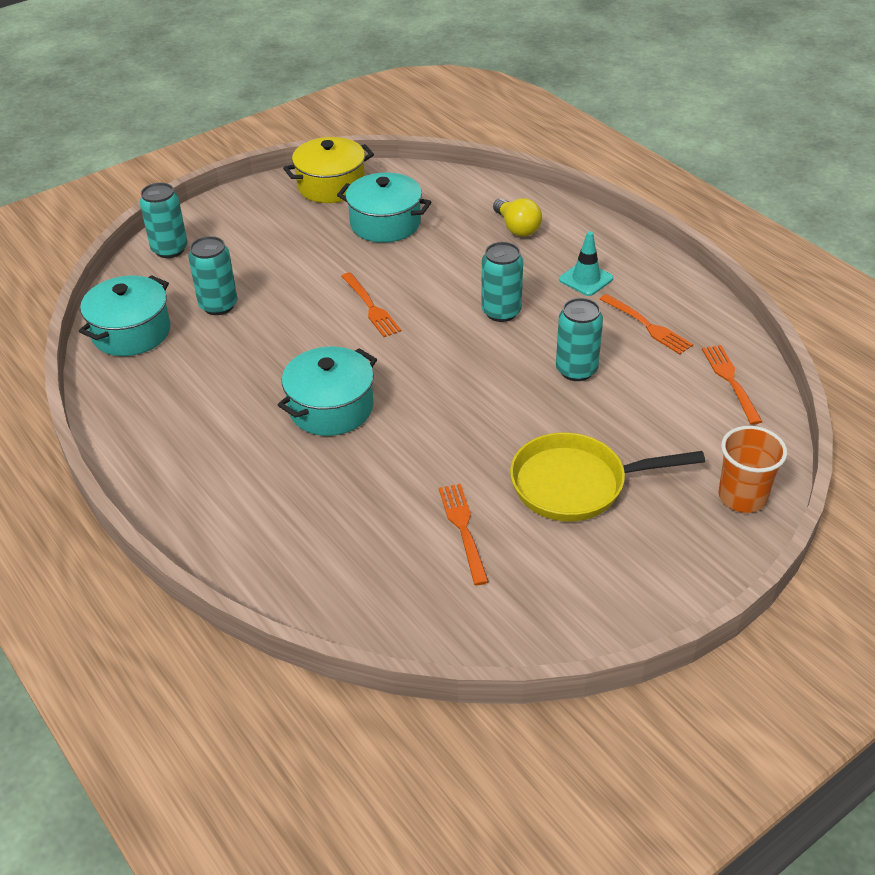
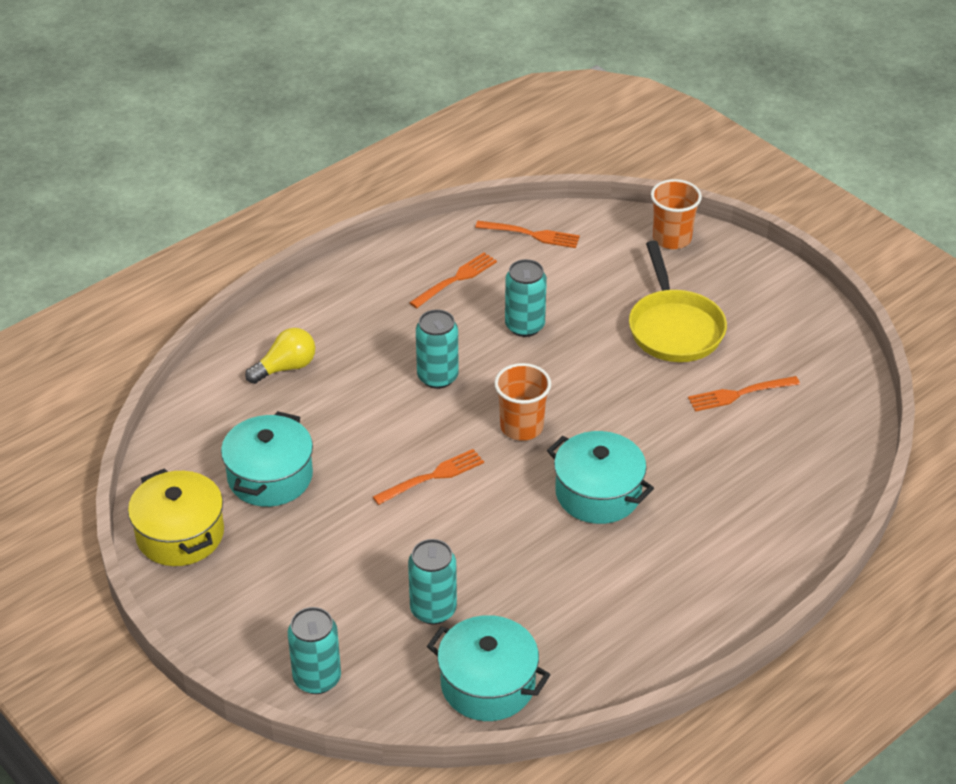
camera: 95 degrees left, 0 degrees up
(428, 362) = (521, 427): none -> orange cup
(586, 279) = (381, 317): turquoise traffic cone -> none
(730, 381) = (531, 234): orange fork -> orange fork turned 150 degrees counterclockwise

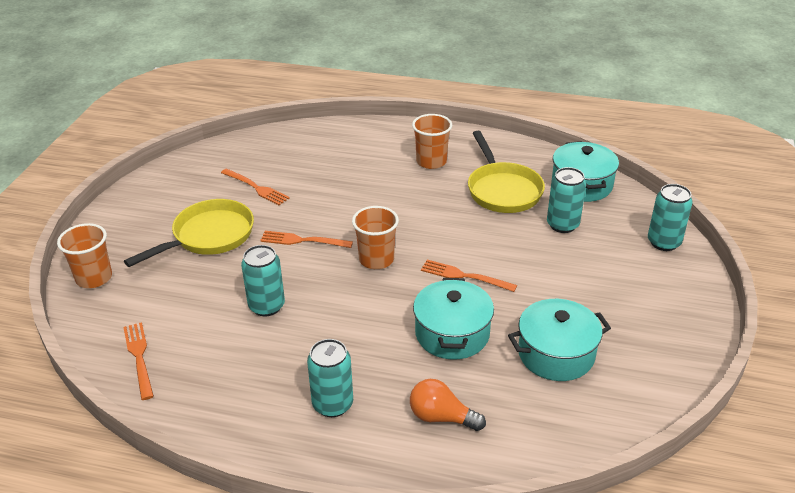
camera: 125 degrees left, 5 degrees down
(180, 534) = (658, 368): yellow pot -> none
(286, 367) = (441, 417): yellow light bulb -> orange light bulb
(437, 377) = (366, 323): turquoise can -> turquoise can (332, 404)
(455, 279) = (238, 373): orange fork -> orange fork (303, 241)
(547, 599) = (502, 190): none -> yellow pan
(598, 493) = (401, 205): turquoise pot -> turquoise pot (452, 334)
(667, 569) = (431, 161): none -> orange cup

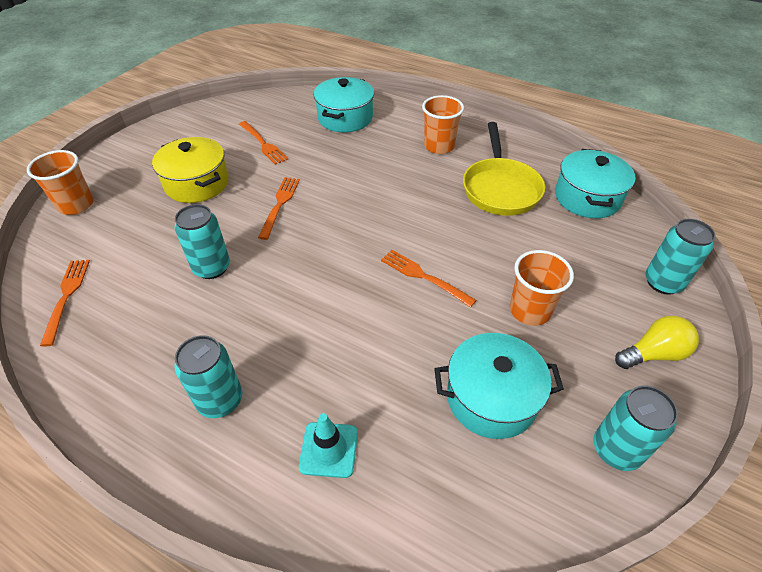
camera: 15 degrees right, 10 degrees up
(209, 236) = (197, 183): yellow pan -> yellow pot
(303, 241) = (279, 205): orange fork -> orange fork turned 75 degrees clockwise
(376, 259) = (341, 239): orange cup -> orange cup (530, 310)
(441, 417) = (329, 449): orange light bulb -> turquoise traffic cone
(452, 334) = (383, 343): turquoise pot -> turquoise pot (345, 118)
(562, 225) = (551, 239): turquoise can -> turquoise can (616, 449)
(670, 296) = (653, 354): none -> yellow light bulb

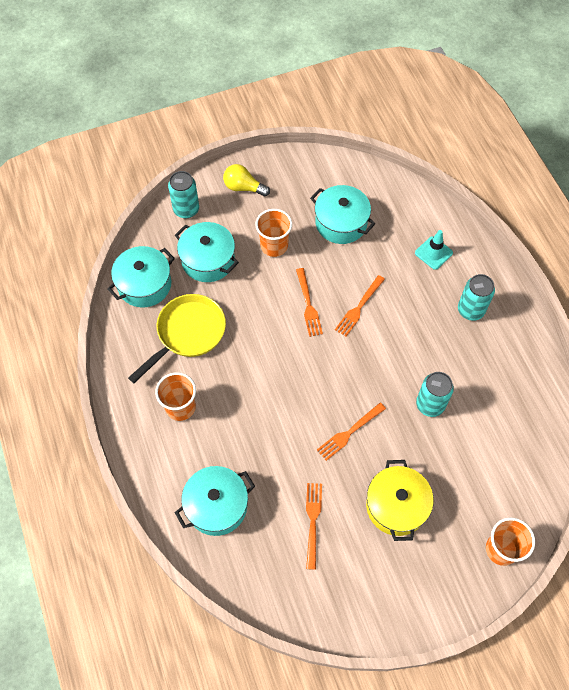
camera: 140 degrees left, 15 degrees up
(66, 297) = (532, 445): orange fork -> orange fork (359, 307)
(569, 251) = (208, 260): none -> turquoise pot
(616, 449) = (312, 171): turquoise can -> none

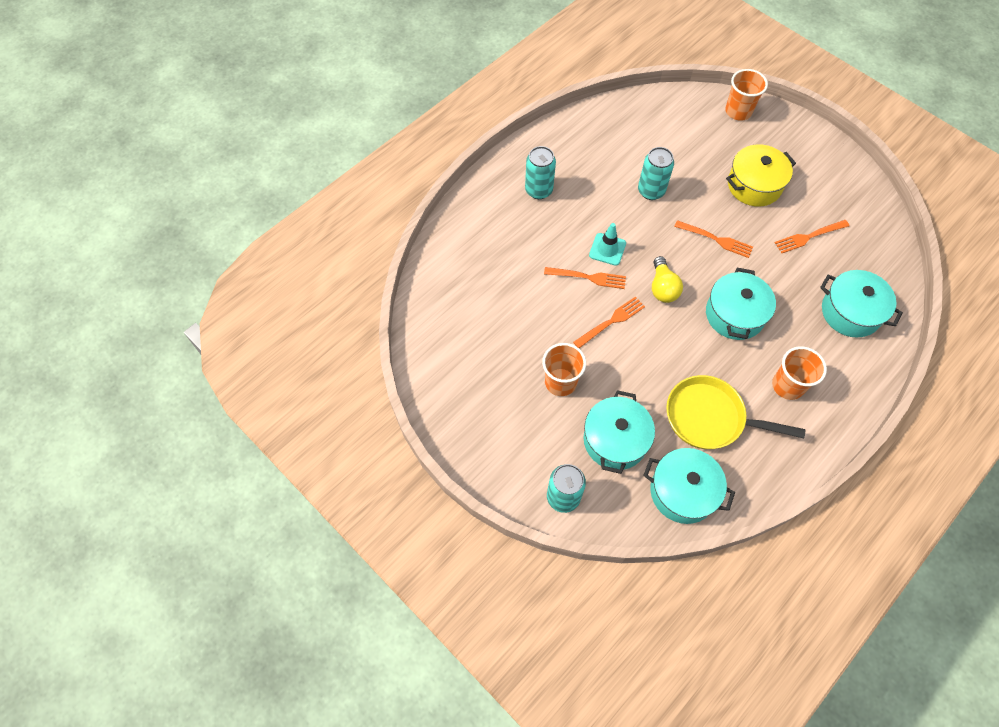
camera: 115 degrees left, 0 degrees up
(243, 187) = (500, 448): yellow light bulb -> yellow light bulb (662, 287)
(341, 223) = (498, 330): turquoise pot -> turquoise pot (734, 314)
(433, 253) = (491, 238): turquoise traffic cone -> turquoise traffic cone (607, 249)

